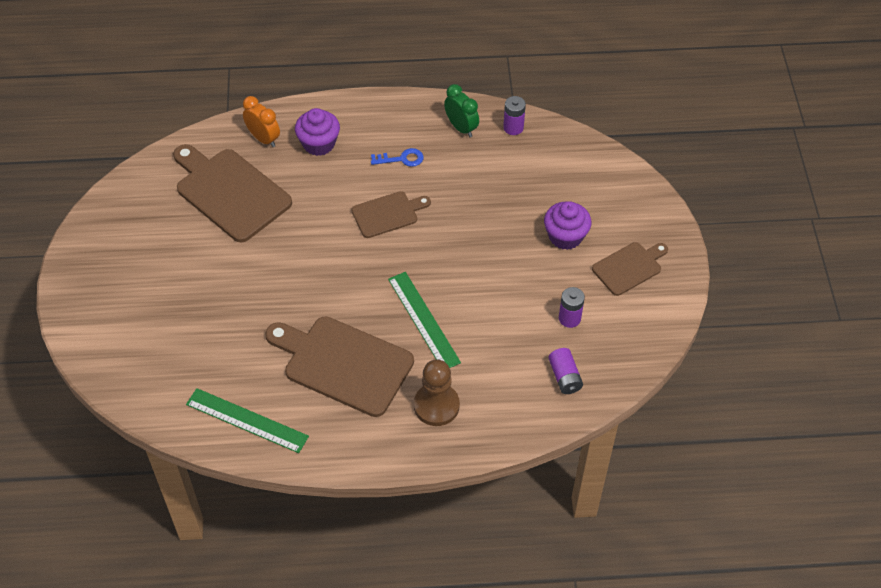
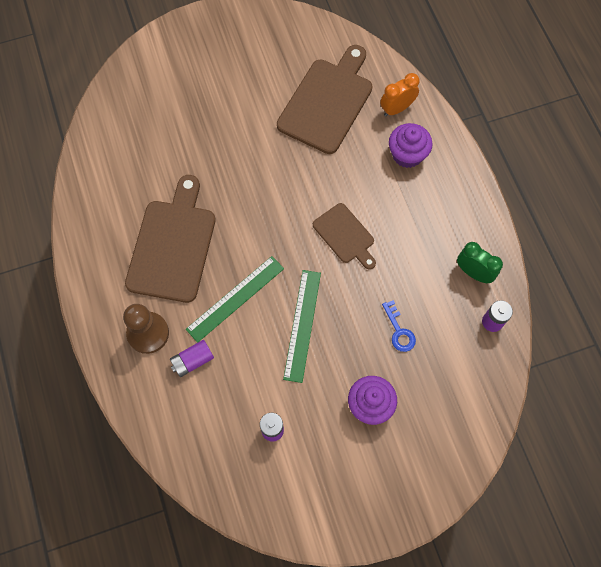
camera: 75 degrees right, 15 degrees up
(246, 420) = (101, 189): green ruler -> green ruler (302, 325)
(263, 138) = (396, 109): orange clock -> orange clock turned 150 degrees counterclockwise
(402, 159) = (414, 229): blue key -> blue key (399, 331)
(461, 128) = (473, 272): green clock -> green clock turned 90 degrees counterclockwise
(564, 377) = (204, 440): purple battery -> purple battery (193, 361)
(629, 267) = (350, 477): brown cutting board -> none

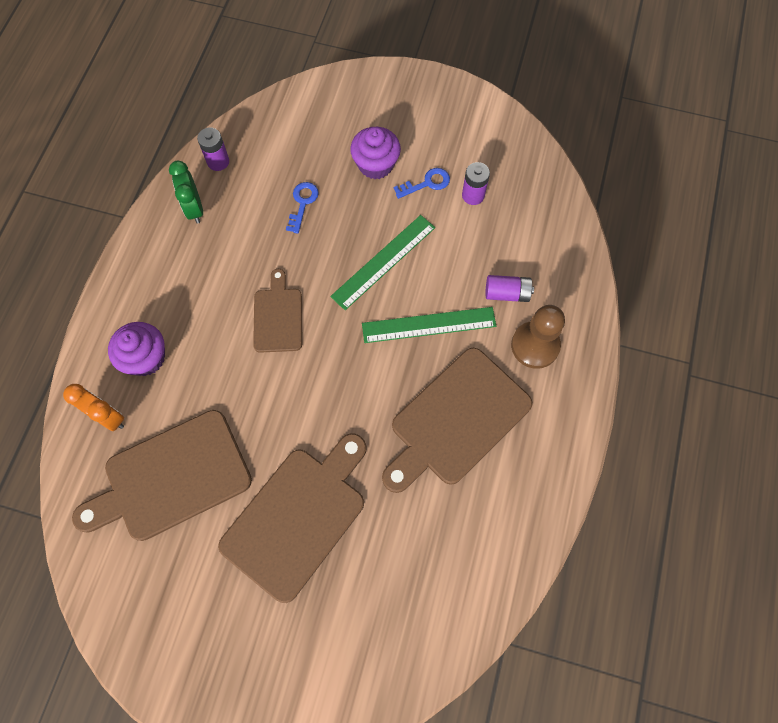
camera: 145 degrees left, 0 degrees up
(234, 129) = (298, 517): none -> brown cutting board
(317, 415) = (427, 183): none -> blue key
(396, 109) = (108, 417): orange clock -> orange clock turned 150 degrees counterclockwise

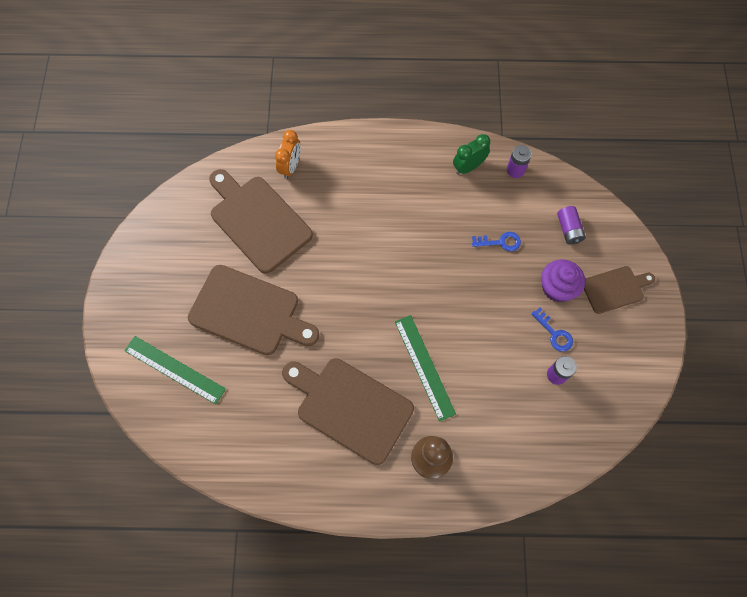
camera: 75 degrees right, 0 degrees up
(146, 358) = (339, 175): purple cupcake -> none
(278, 316) = (397, 253): brown cutting board -> brown cutting board (615, 289)
(384, 262) = (469, 318): green ruler -> green ruler (174, 370)
(507, 293) = (472, 424): purple battery -> purple battery (568, 229)

